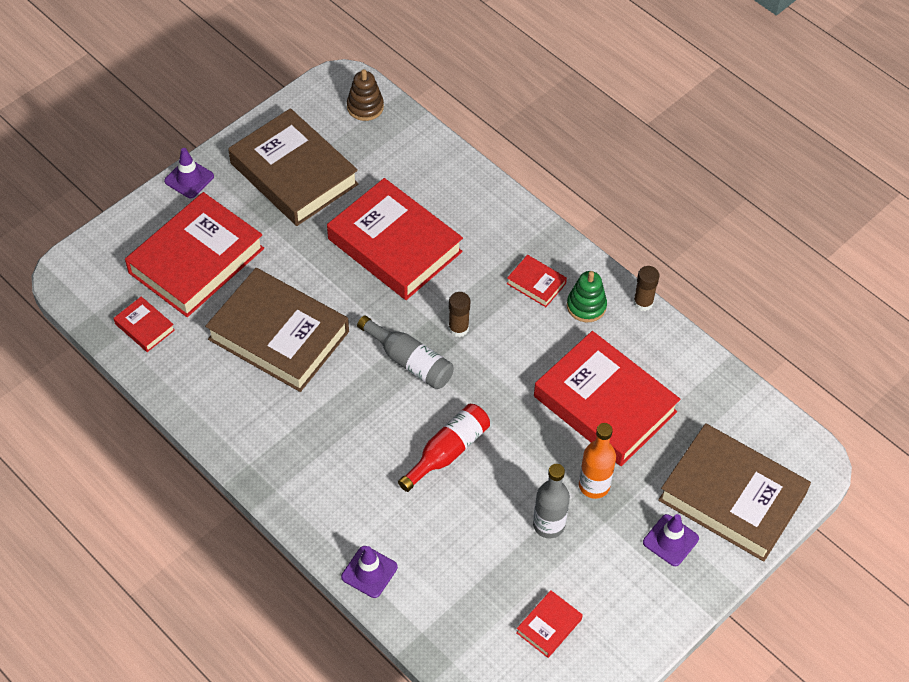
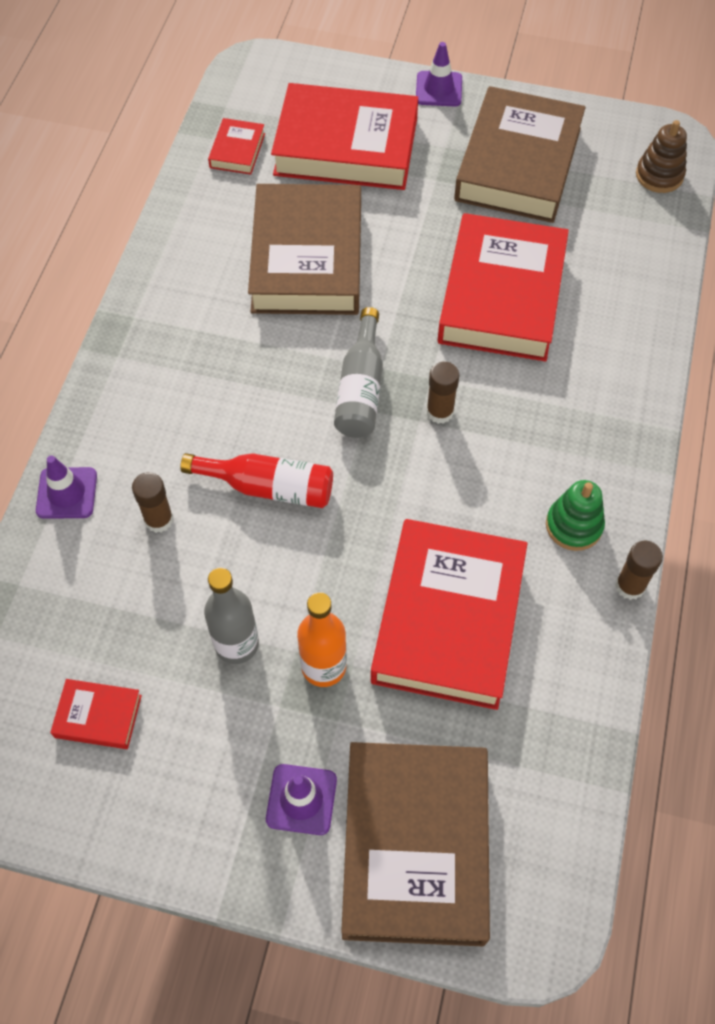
camera: 60 degrees right, 5 degrees up
(429, 526) = (159, 520): none -> brown glue stick
(536, 283) = (563, 456): red book -> none

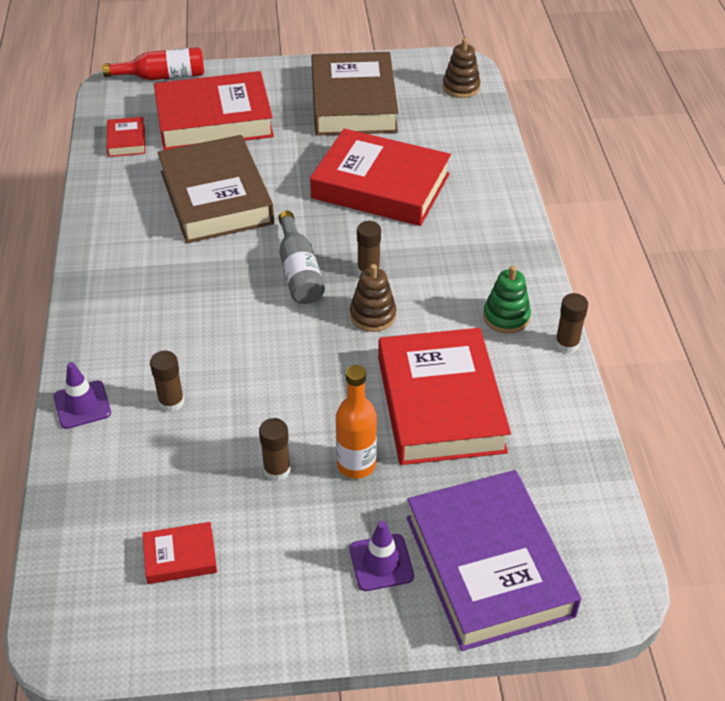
camera: 20 degrees left, 15 degrees down
(236, 644) = (277, 470): grey bottle -> brown glue stick
(268, 487) = (254, 355): red bottle -> red bottle (162, 77)
(415, 846) = (488, 566): brown book -> purple book
(420, 475) = (373, 315): none -> brown stacking toy
(439, 89) = (270, 69): purple traffic cone -> none
(502, 296) = (380, 186): red book -> red book turned 60 degrees counterclockwise

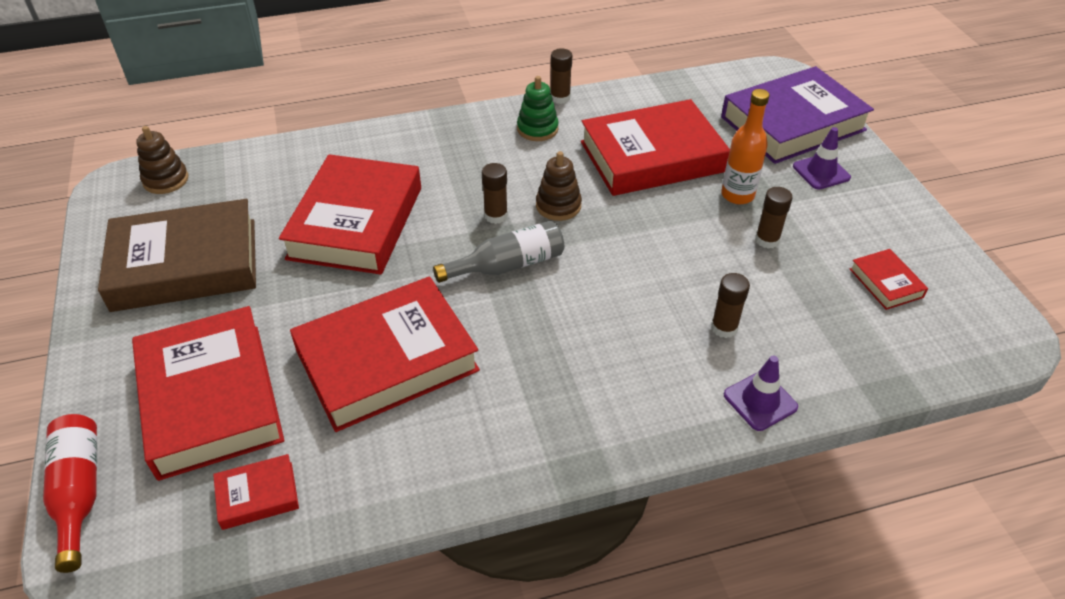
camera: 100 degrees left, 0 degrees up
(216, 197) = (387, 360): brown book -> red book

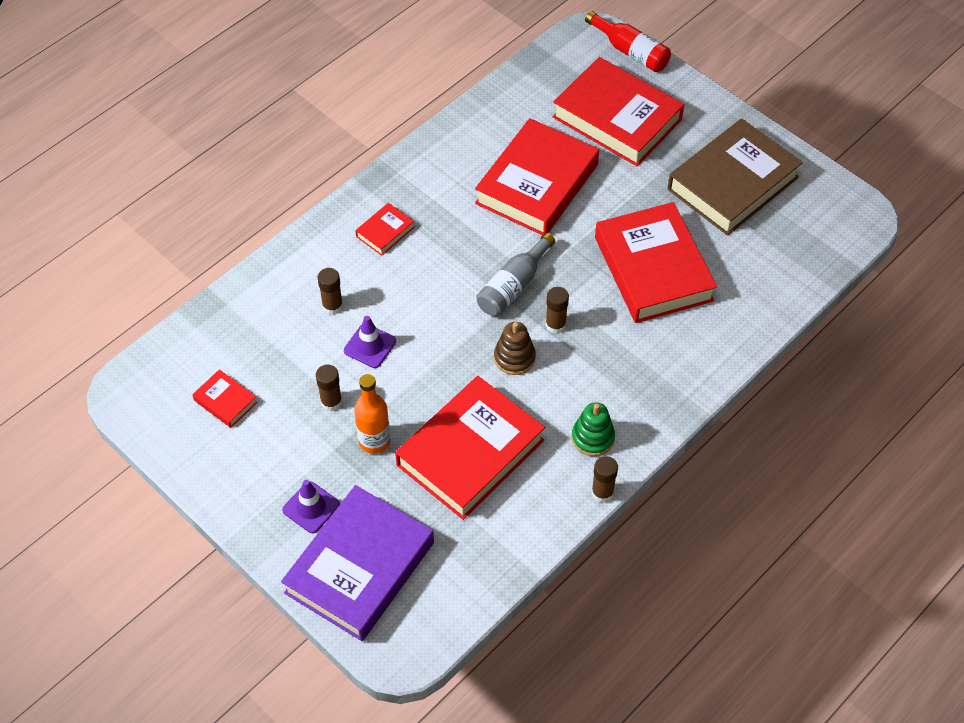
camera: 150 degrees right, 10 degrees up
(166, 180) = (832, 237): brown stacking toy -> none
(258, 495) = (539, 89): red book -> red book (385, 232)
(760, 401) = (288, 263): purple traffic cone -> purple traffic cone (370, 346)

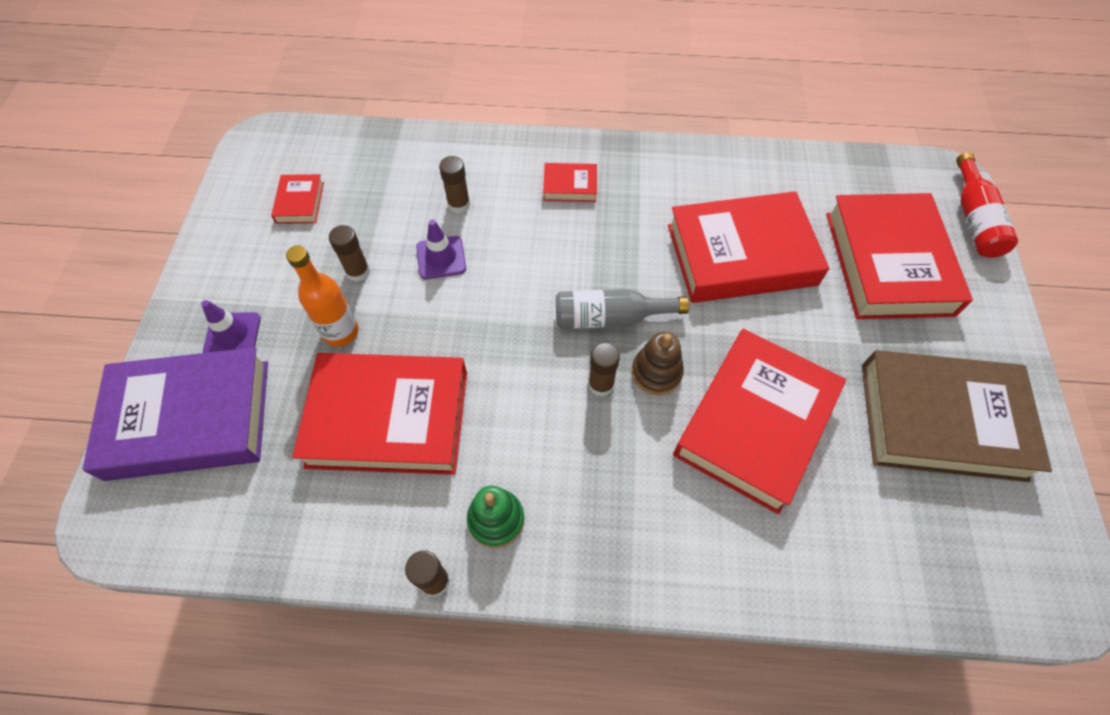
camera: 50 degrees right, 5 degrees up
(514, 358) = (530, 377): brown stacking toy -> brown stacking toy (656, 372)

